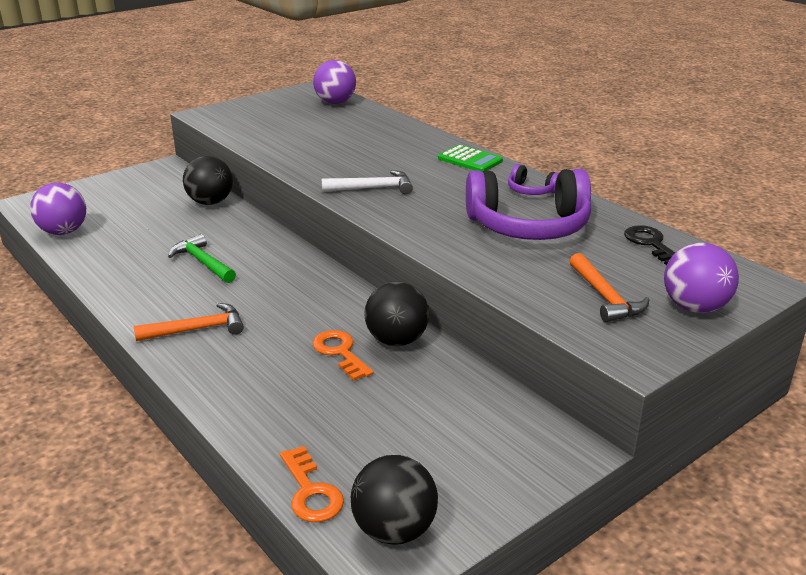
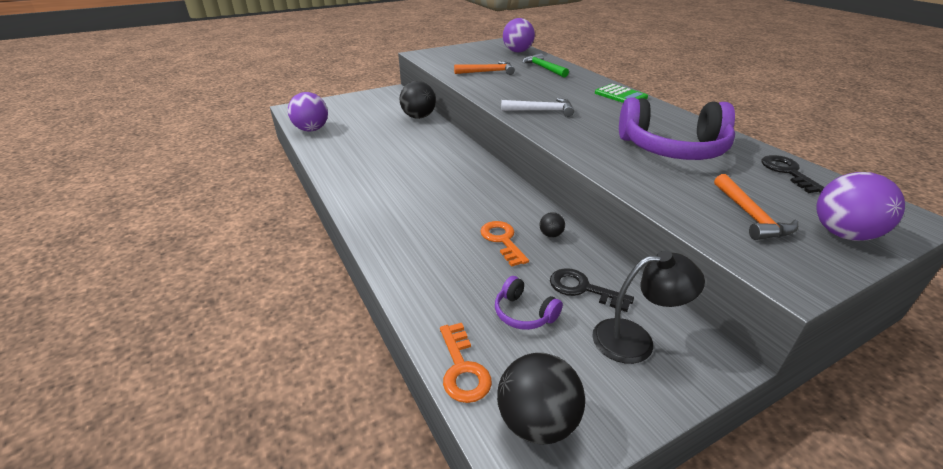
camera: 10 degrees right, 5 degrees up
(197, 329) = (391, 210): orange hammer -> orange hammer (487, 72)
(203, 262) = (405, 159): green hammer -> green hammer (543, 68)
(396, 340) = (551, 235): black ball -> black ball, size x0.47
(436, 396) = (583, 288): none -> black key
(493, 441) = (635, 339): none -> black lamp
(531, 190) = (673, 121): purple headphones -> purple headphones (524, 313)

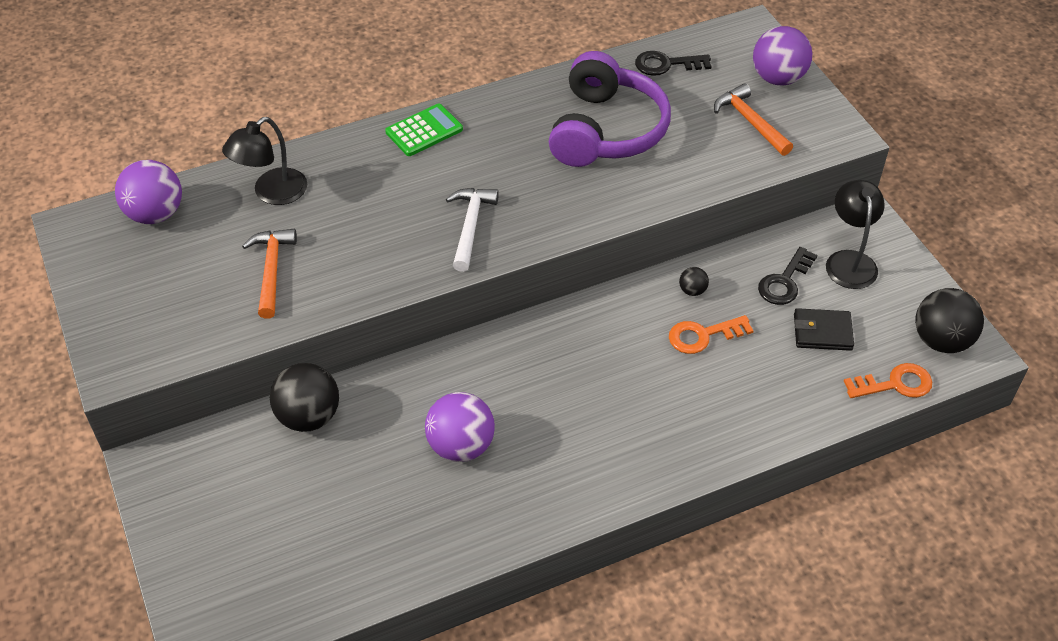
camera: 85 degrees left, 15 degrees up
(311, 129) = (332, 591): purple ball -> purple ball (461, 446)
(524, 313) = (822, 332): purple headphones -> black wallet
(543, 68) = (272, 193): green hammer -> black lamp
(750, 215) = (750, 122): orange hammer -> orange hammer turned 120 degrees counterclockwise

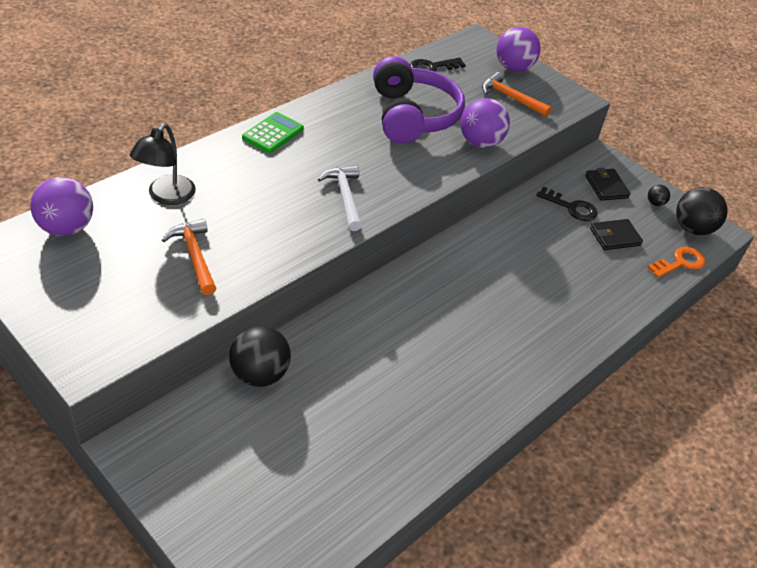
camera: 25 degrees left, 5 degrees down
(461, 446) = (397, 371): purple ball -> purple ball (480, 142)
(692, 290) = (512, 224): black ball -> black ball (655, 203)
(703, 335) = (536, 254): orange key -> none
(784, 282) = (571, 207): black key -> black key turned 75 degrees counterclockwise
(849, 261) = (606, 187): black lamp -> black wallet

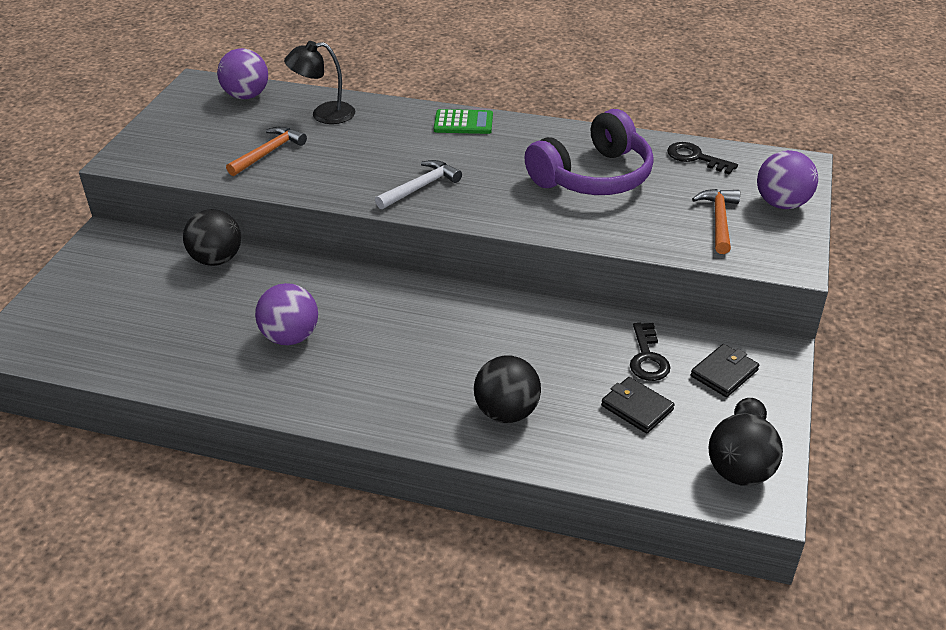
camera: 65 degrees right, 5 degrees down
(480, 142) = (606, 228): purple ball -> purple ball (290, 337)
(583, 295) = (506, 412): none -> black ball
(680, 263) = (655, 478): orange key -> none

